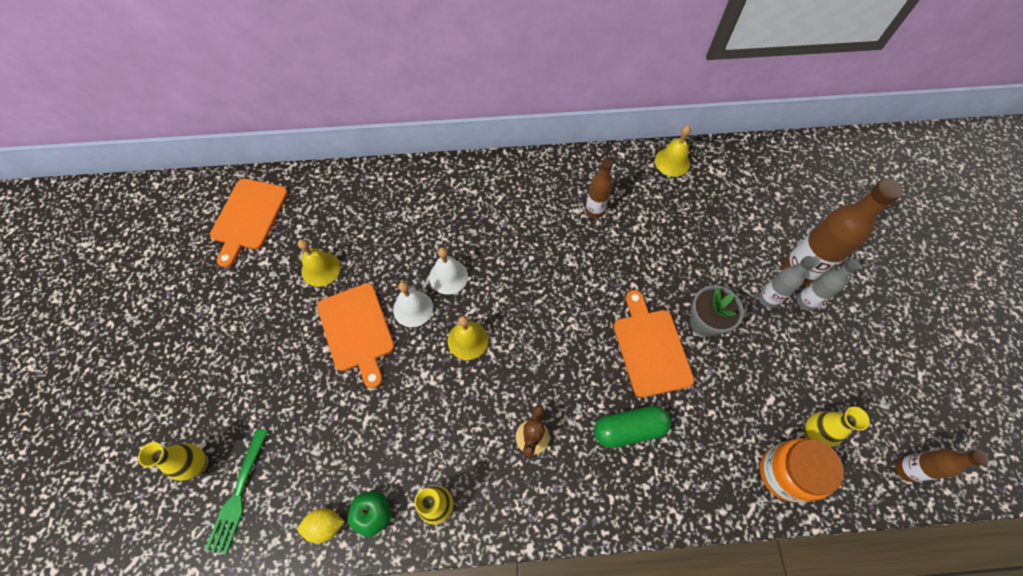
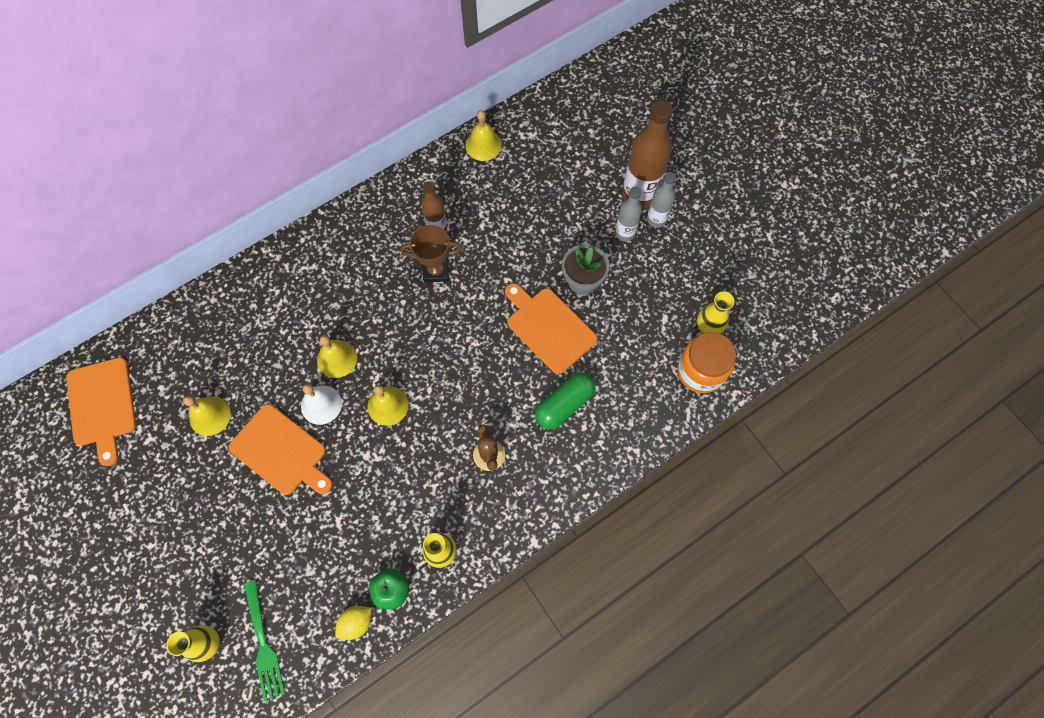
camera: 30 degrees left, 5 degrees up
(448, 276) = (337, 358): white bell -> yellow bell
(574, 246) = (436, 271): none -> brown trophy
(906, 469) = (787, 318): brown bottle -> none

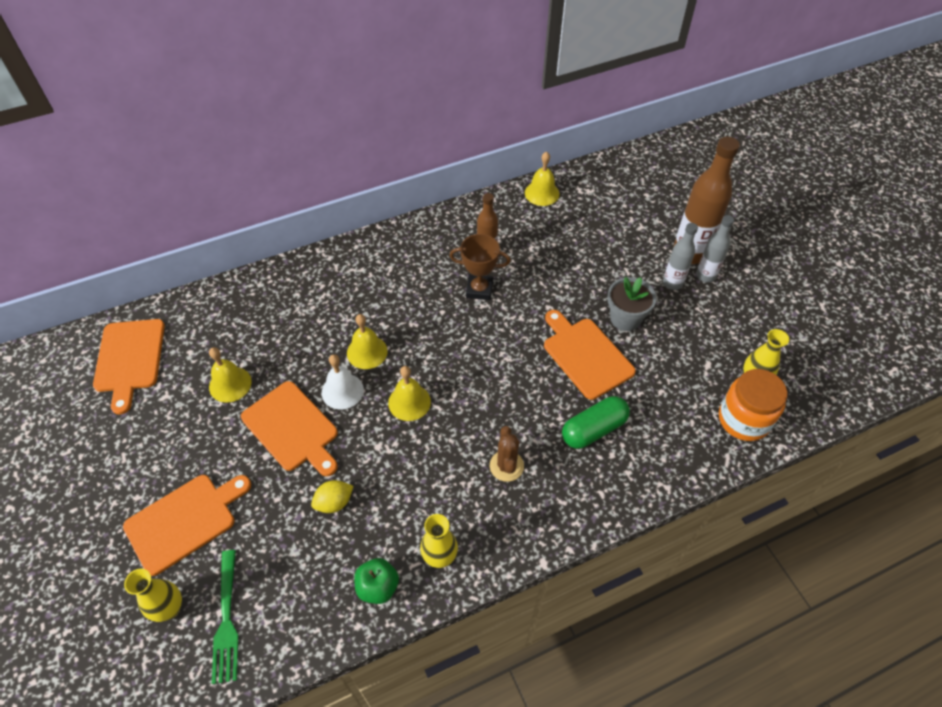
camera: 10 degrees right, 15 degrees down
(202, 560) = (185, 521): none -> orange cutting board
(356, 623) = (332, 615): yellow lemon -> yellow lemon (334, 502)

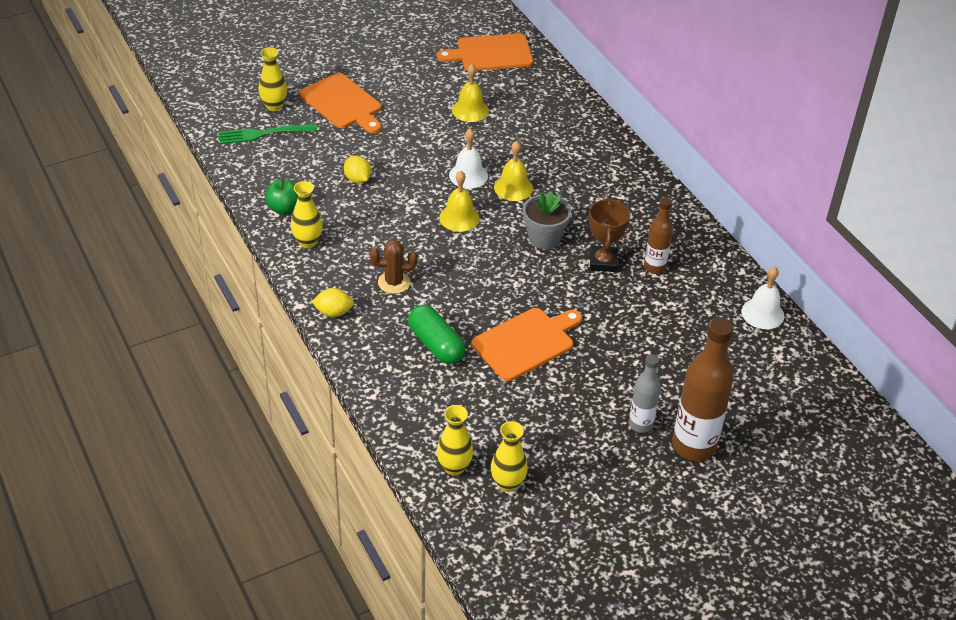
camera: 85 degrees right, 10 degrees down
(292, 429) = (427, 149): orange cutting board -> none
(542, 193) = (762, 313): yellow bell -> white bell
(553, 526) = (333, 312): none -> yellow lemon
(625, 318) = (580, 378): grey flower pot -> grey flower pot (544, 238)
(705, 275) = (658, 457): grey bottle -> none
(743, 419) = (454, 467): orange jar -> yellow vase

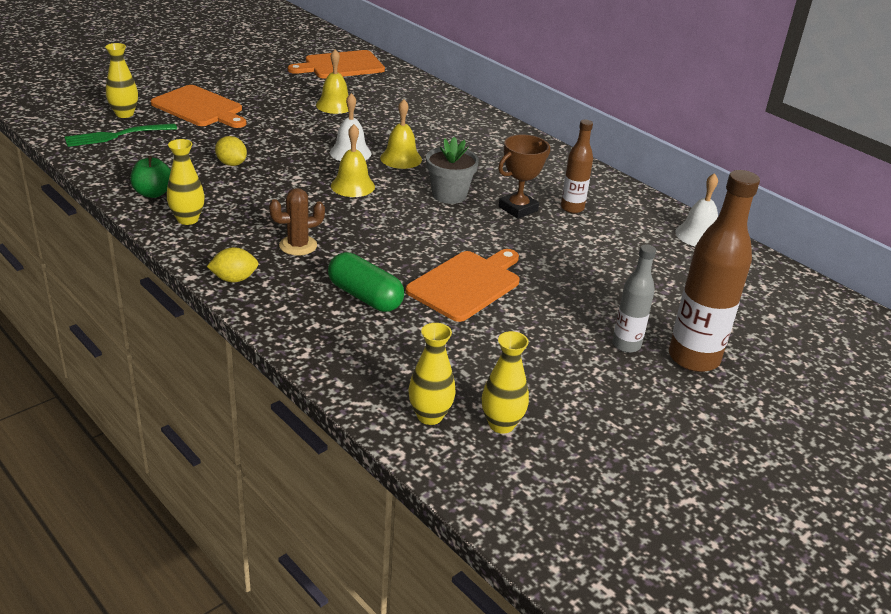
camera: 15 degrees left, 10 degrees down
(603, 262) = (518, 209): brown trophy -> brown trophy turned 60 degrees clockwise

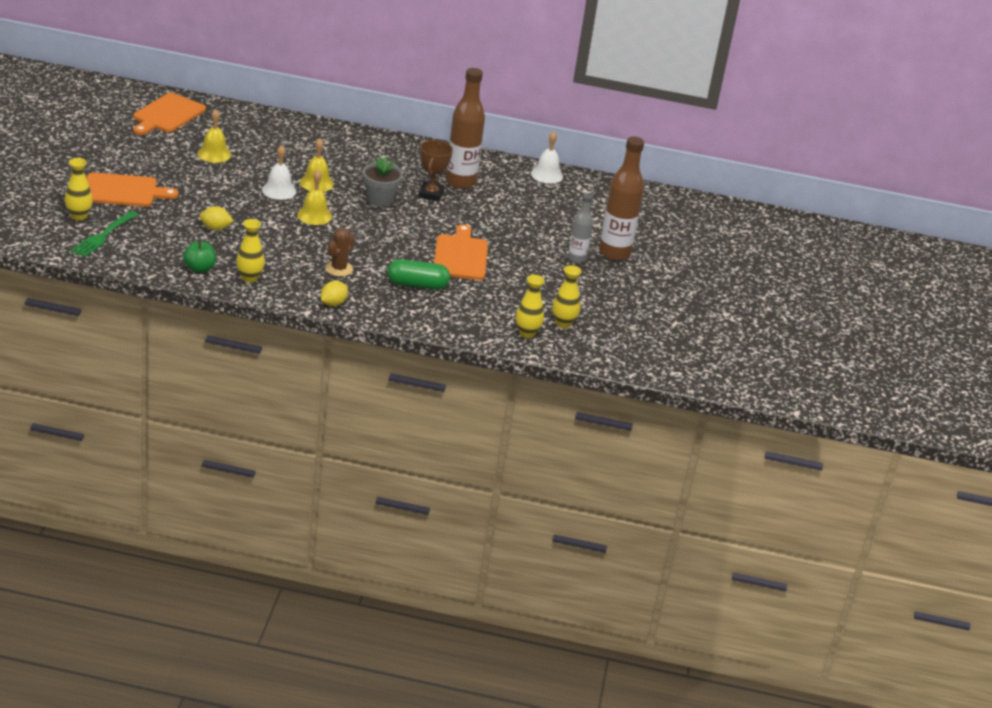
camera: 40 degrees left, 0 degrees up
(572, 208) = (460, 182): brown bottle -> brown bottle, size x1.77

